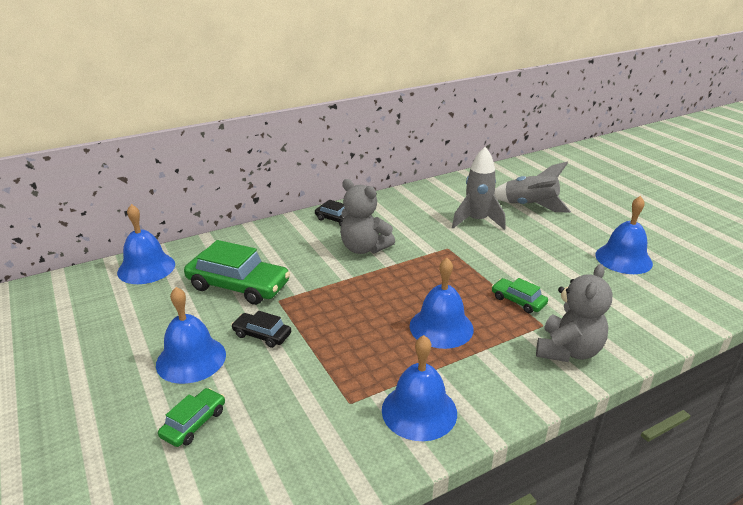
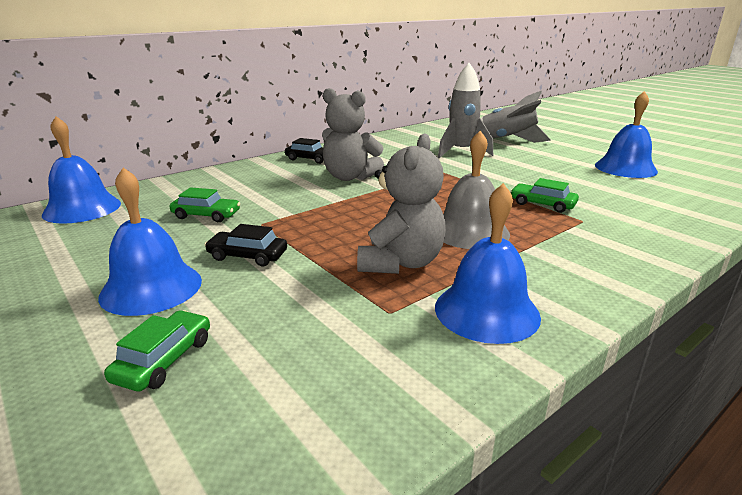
camera: 10 degrees left, 5 degrees down
(238, 286) = (206, 215): green car -> green car, size x0.51
(441, 327) = (470, 231): blue bell -> grey bell
(568, 350) = (626, 239): grey teddy bear -> grey teddy bear (401, 263)

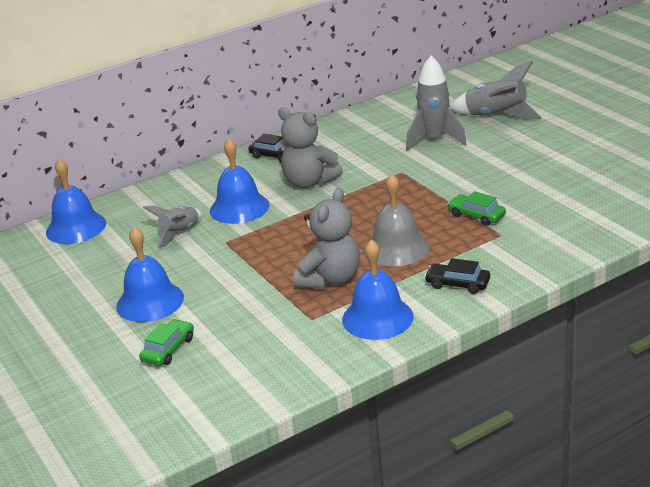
camera: 10 degrees right, 5 degrees up
(206, 215) = (180, 233): green car -> grey rocket
(247, 256) = (215, 274): black car -> black car (458, 284)
(625, 168) = (594, 162): blue bell -> blue bell (239, 208)

